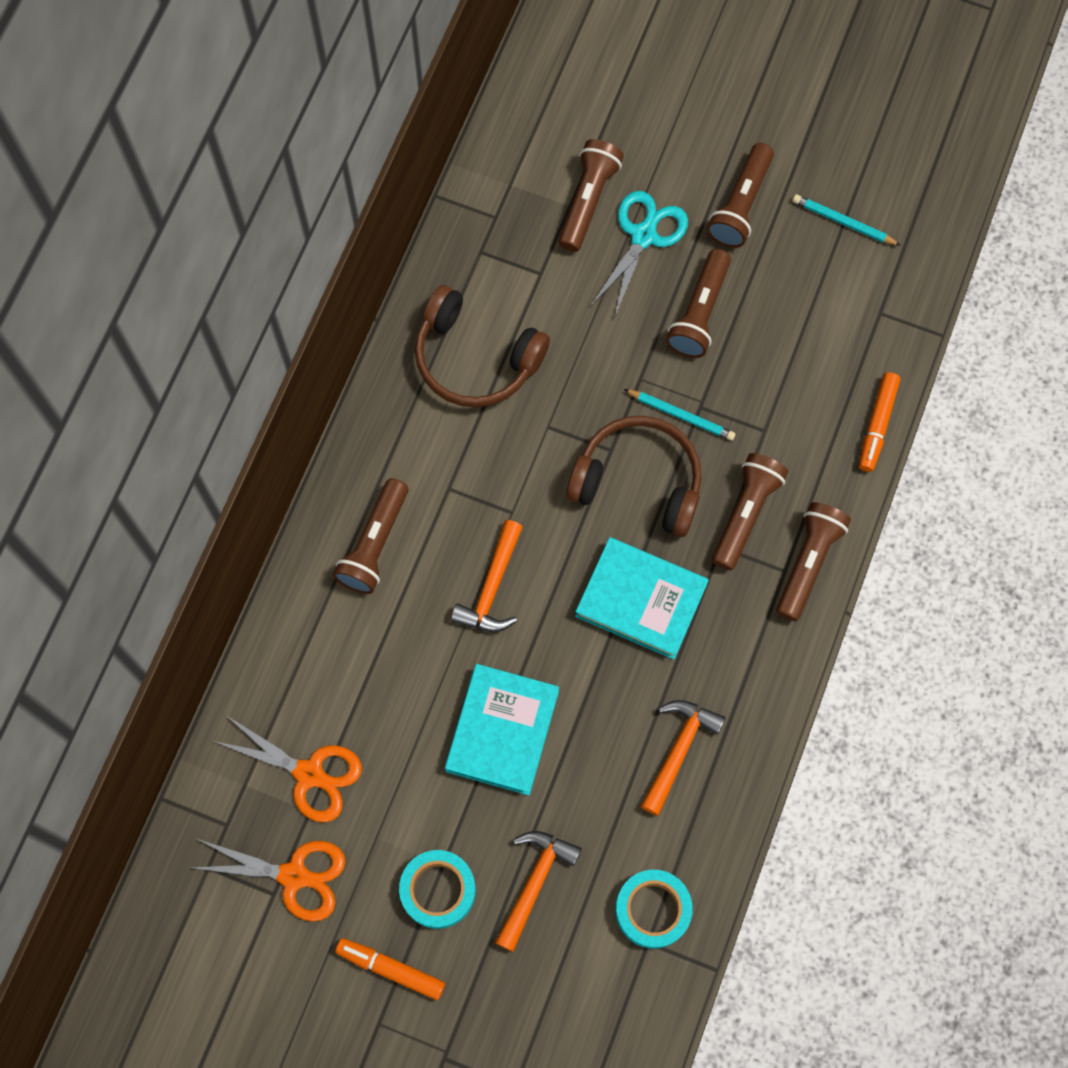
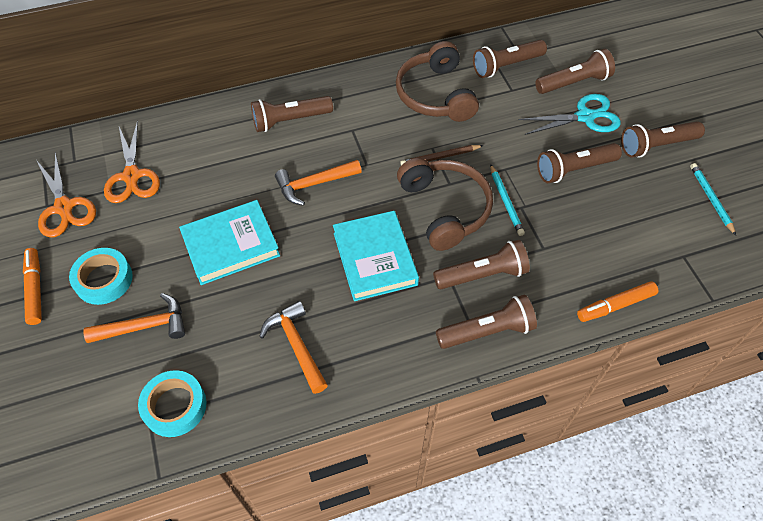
camera: 50 degrees right, 15 degrees down
(500, 247) = (506, 66): none -> brown flashlight
(568, 429) = (440, 157): none -> brown pencil
(678, 750) = (296, 345): orange hammer -> orange hammer turned 105 degrees counterclockwise

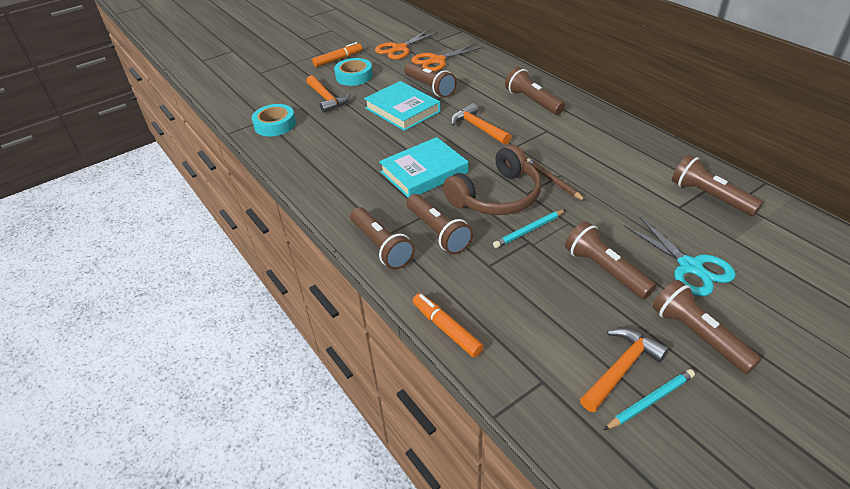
camera: 75 degrees right, 15 degrees down
(296, 345) = (333, 157): orange hammer -> orange hammer (621, 369)
(435, 95) = (626, 162): brown headphones -> none
(574, 82) = (735, 249): brown flashlight -> brown flashlight (430, 87)

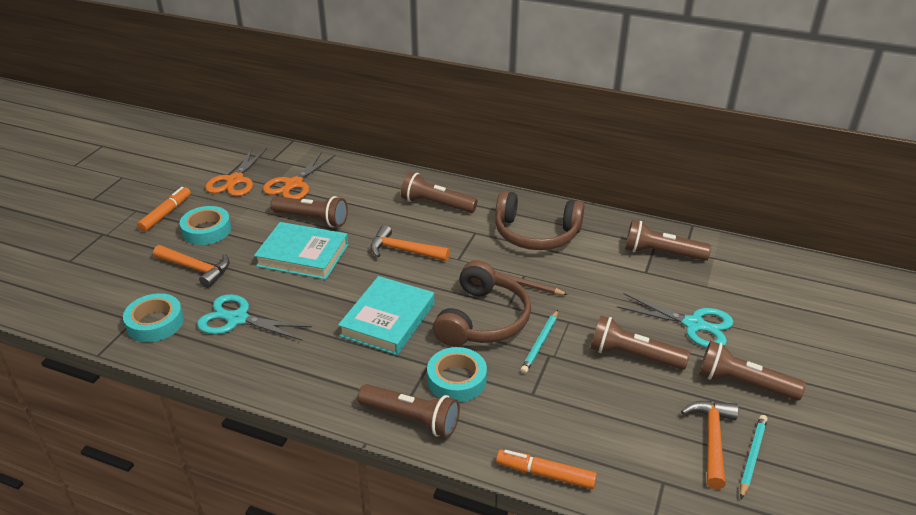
camera: 35 degrees left, 5 degrees down
(325, 138) = (237, 319): none -> turquoise scissors
(438, 232) = (456, 380): brown flashlight -> turquoise tape
(599, 146) = (536, 234): none -> brown headphones

